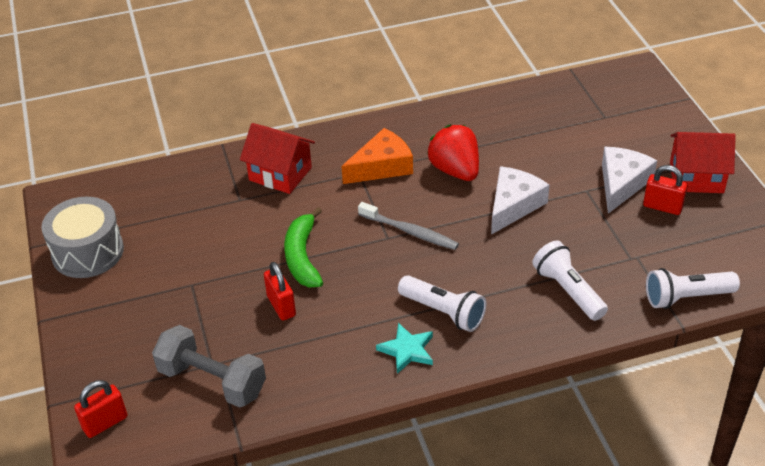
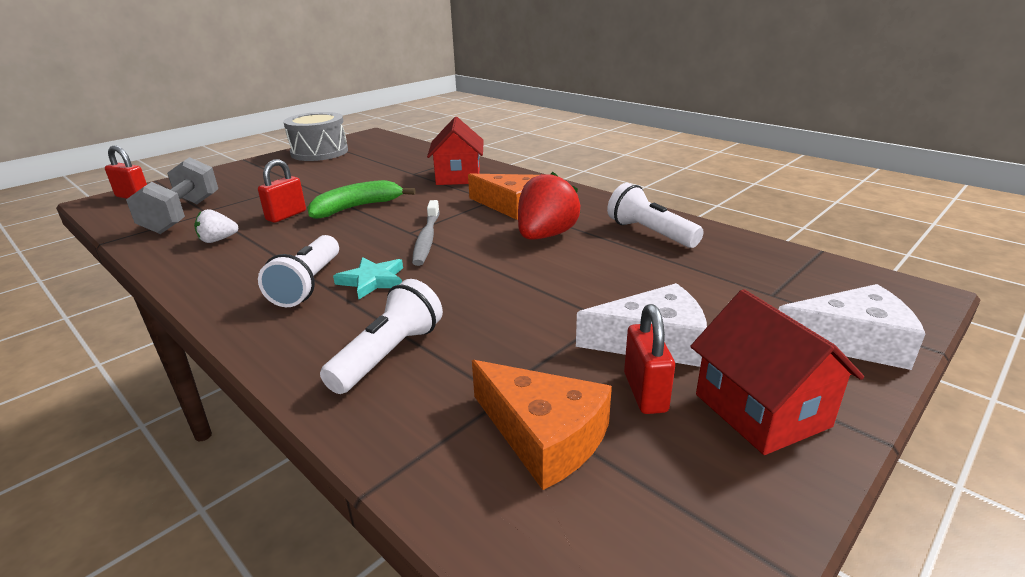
camera: 60 degrees right, 15 degrees down
(306, 358) = (218, 240): none -> white strawberry
(407, 350) = (239, 281): turquoise star -> turquoise star (372, 280)
(513, 205) = (522, 278): white cheese -> white cheese (851, 341)
(674, 253) = (543, 435): none -> orange cheese
(686, 297) = (440, 480): white flashlight -> white flashlight (650, 233)

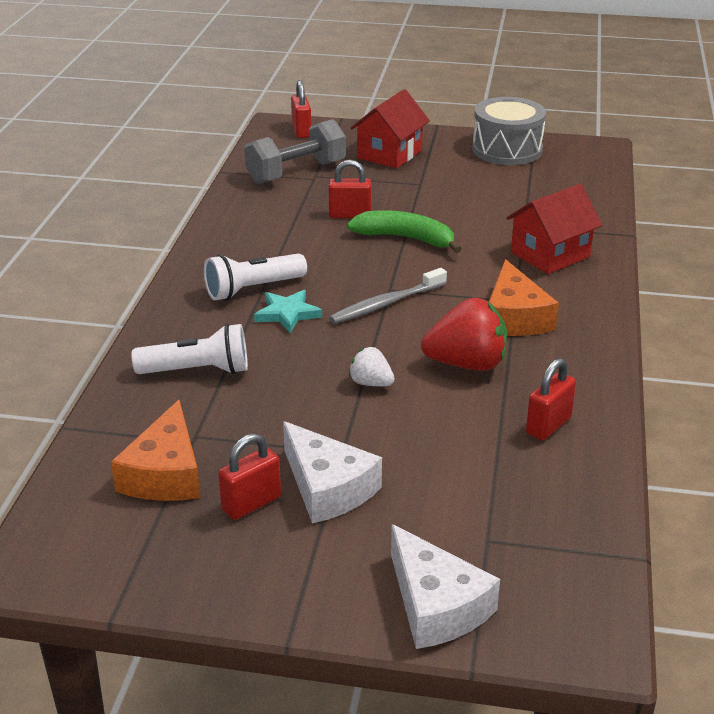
camera: 55 degrees right, 5 degrees up
(218, 240) = (275, 212): white strawberry -> white strawberry (371, 383)
(650, 233) = (548, 425): white flashlight -> red padlock
(761, 410) = (276, 568): red house -> red house (389, 154)

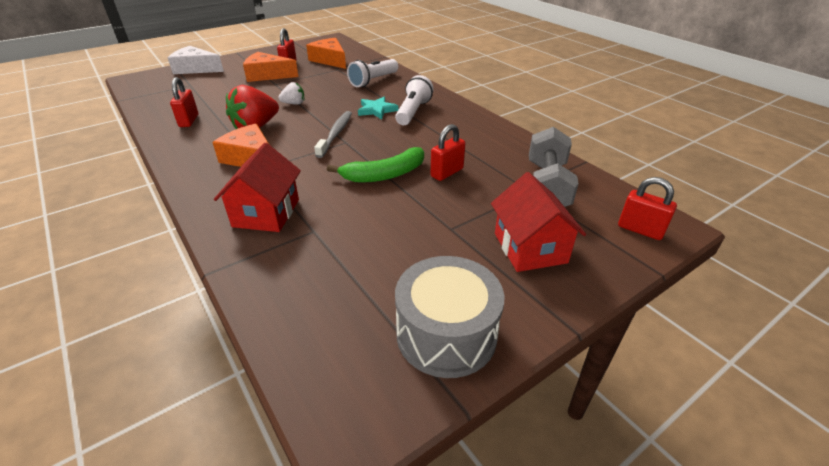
camera: 135 degrees right, 5 degrees up
(327, 487) = (267, 75): white cheese -> orange cheese

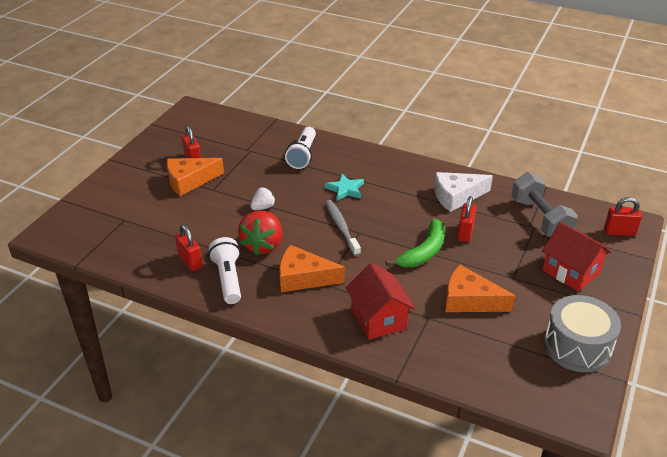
camera: 30 degrees left, 0 degrees up
(196, 69) = (98, 197): white cheese -> white cheese (456, 196)
(330, 60) = (227, 140): orange cheese -> orange cheese (469, 300)
(413, 112) = (377, 181): white flashlight -> white flashlight (228, 279)

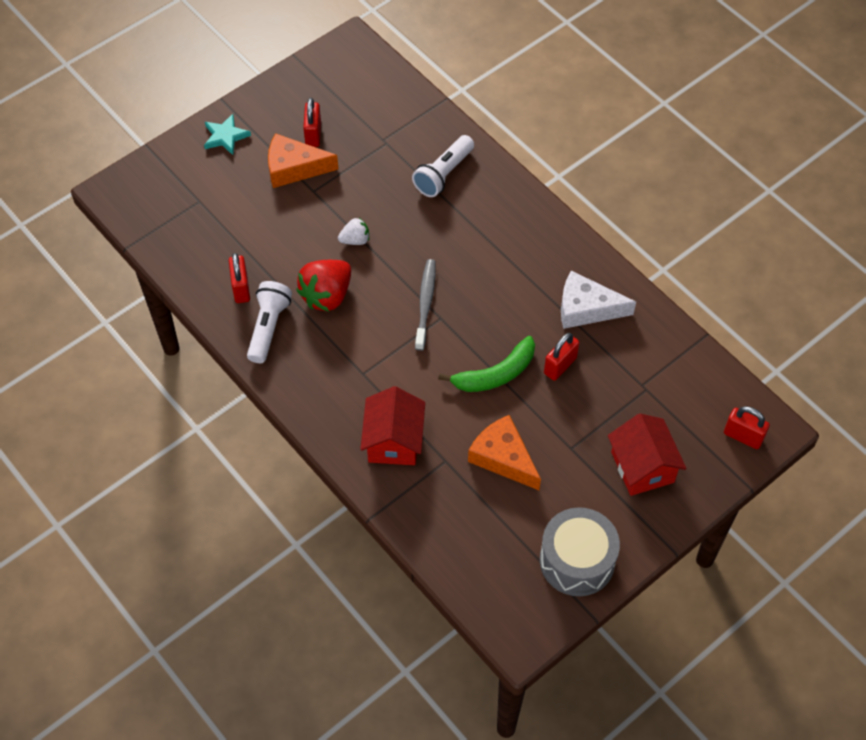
camera: 25 degrees right, 20 degrees up
(303, 278) = (346, 357): orange cheese -> none
(345, 189) = (462, 248): turquoise star -> turquoise star (225, 136)
(540, 219) = (662, 380): grey dumbbell -> none

